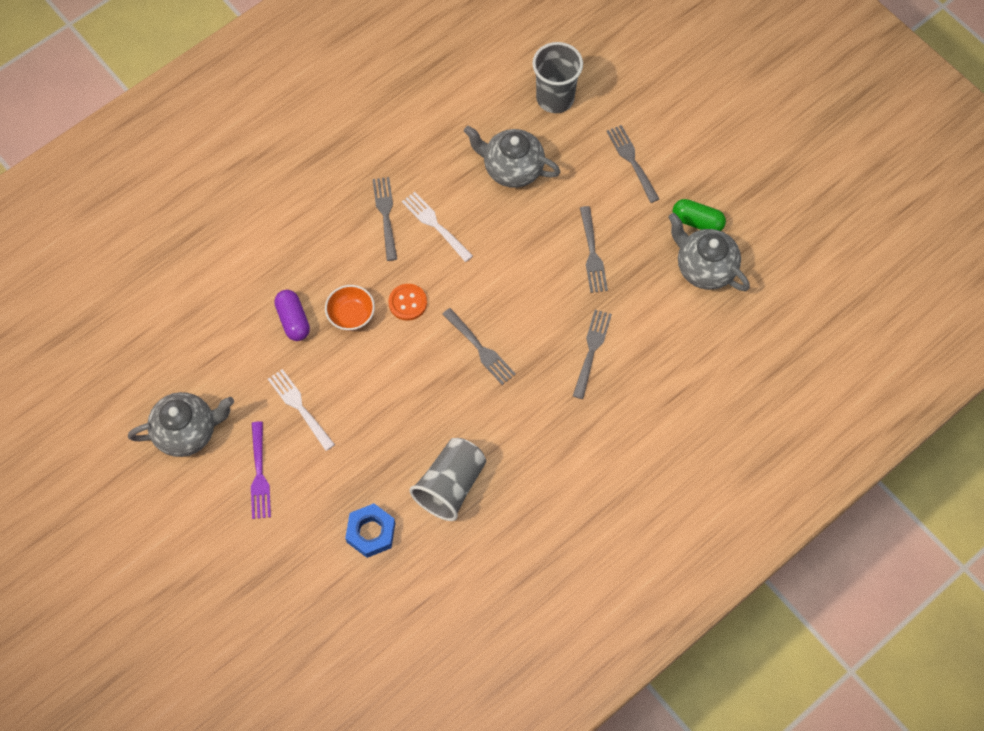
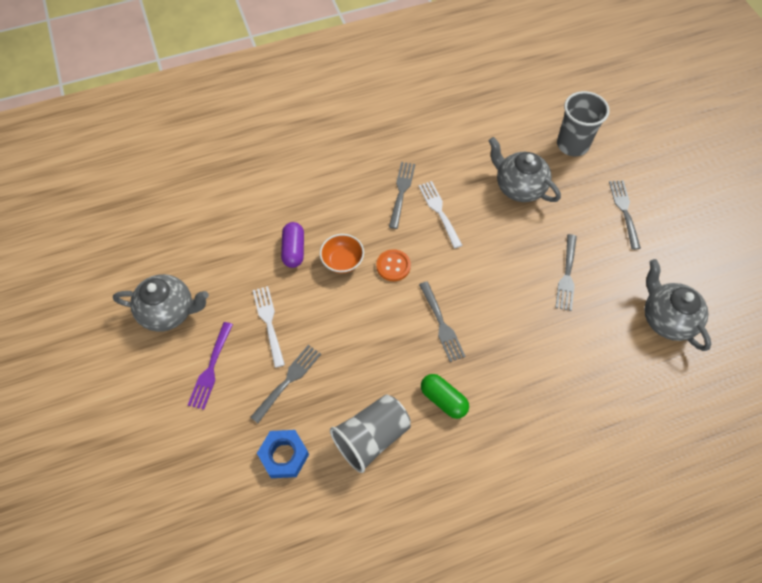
camera: 20 degrees right, 5 degrees down
(592, 351) = (541, 359): grey fork -> grey fork (288, 381)
(697, 222) = (670, 278): green capsule -> green capsule (443, 400)

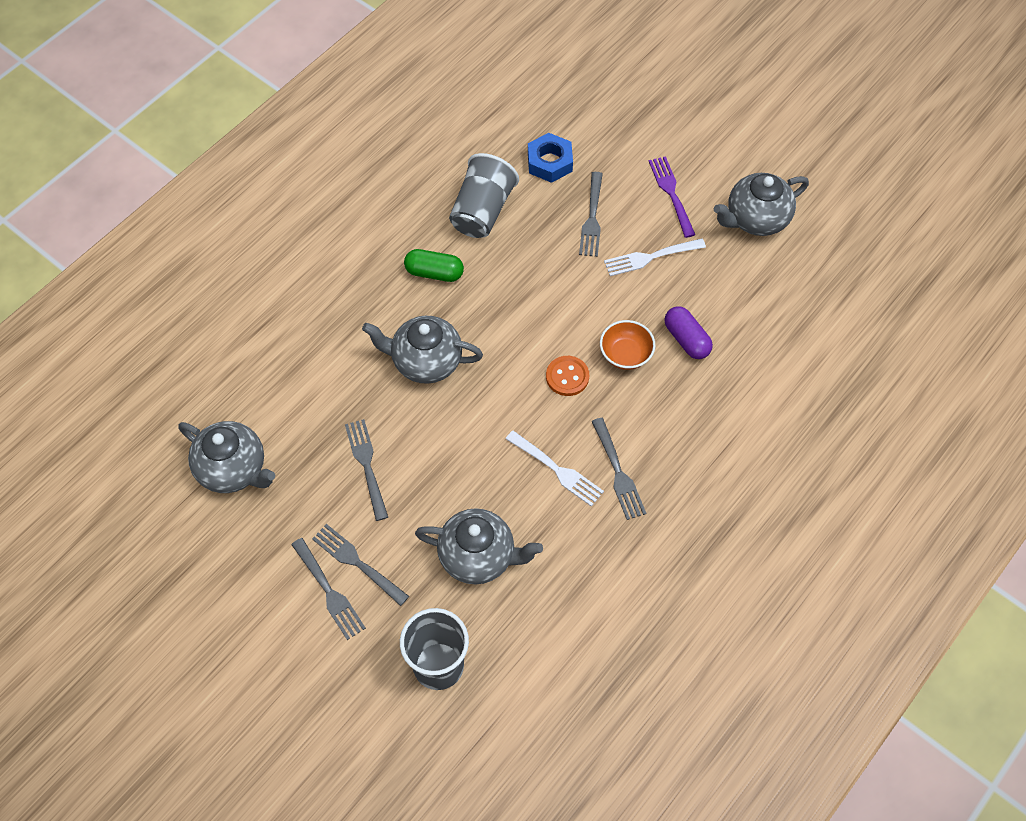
camera: 150 degrees right, 0 degrees up
(269, 323) = (651, 257): white fork -> white fork turned 120 degrees clockwise
(441, 323) = (478, 341): grey fork -> grey fork (358, 563)
(489, 328) = (425, 361): none -> grey teapot

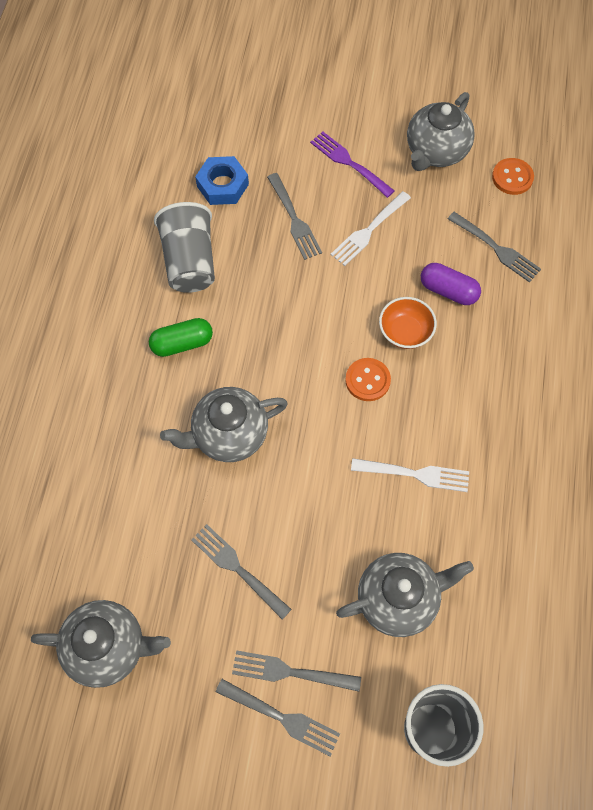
camera: 30 degrees left, 5 degrees up
(617, 472) = (469, 446): grey fork -> grey fork (495, 248)
(811, 273) = (512, 177): none -> orange button

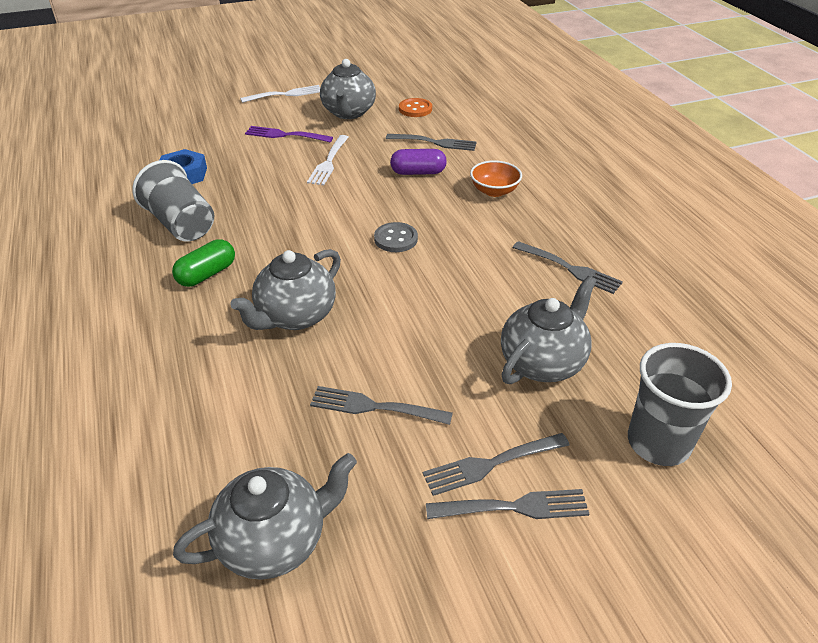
camera: 30 degrees left, 25 degrees down
(293, 219) = (260, 174): grey fork -> grey fork (569, 268)
(367, 380) = (396, 239): orange button -> grey button
(405, 332) = (403, 203): orange bowl -> orange bowl (494, 191)
(414, 474) = (483, 278): white fork -> white fork (285, 94)

